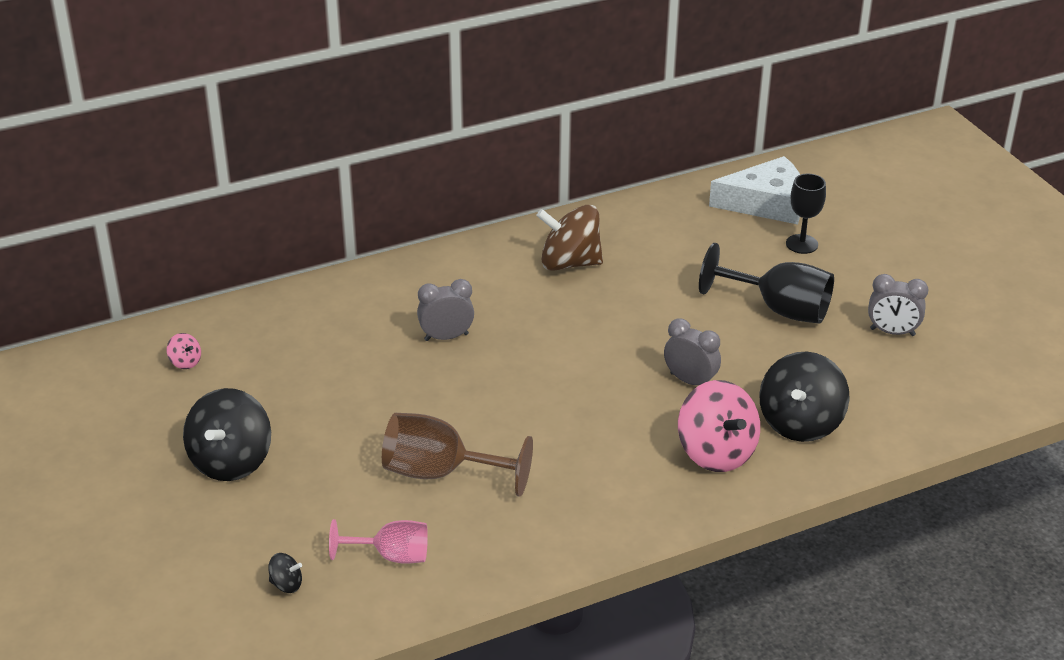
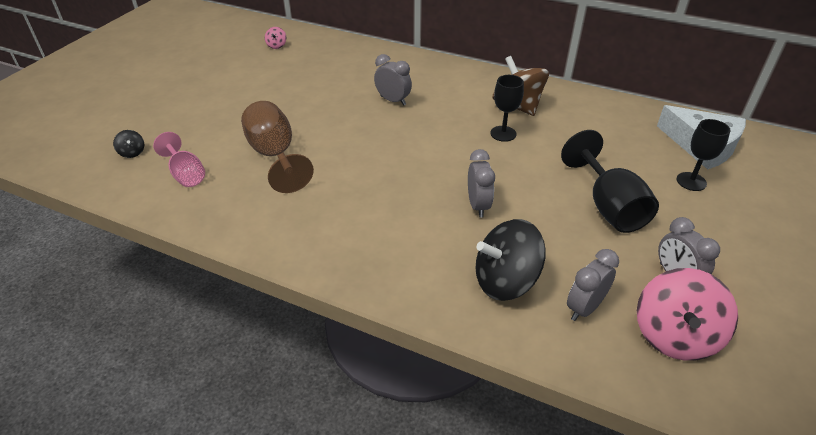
camera: 50 degrees right, 5 degrees up
(231, 461) = (215, 91): black spinning top -> none
(603, 300) = (503, 133): none -> black goblet
(716, 452) = (421, 255): pink spinning top -> pink spinning top (674, 335)
(873, 400) = (584, 308): none -> grey clock

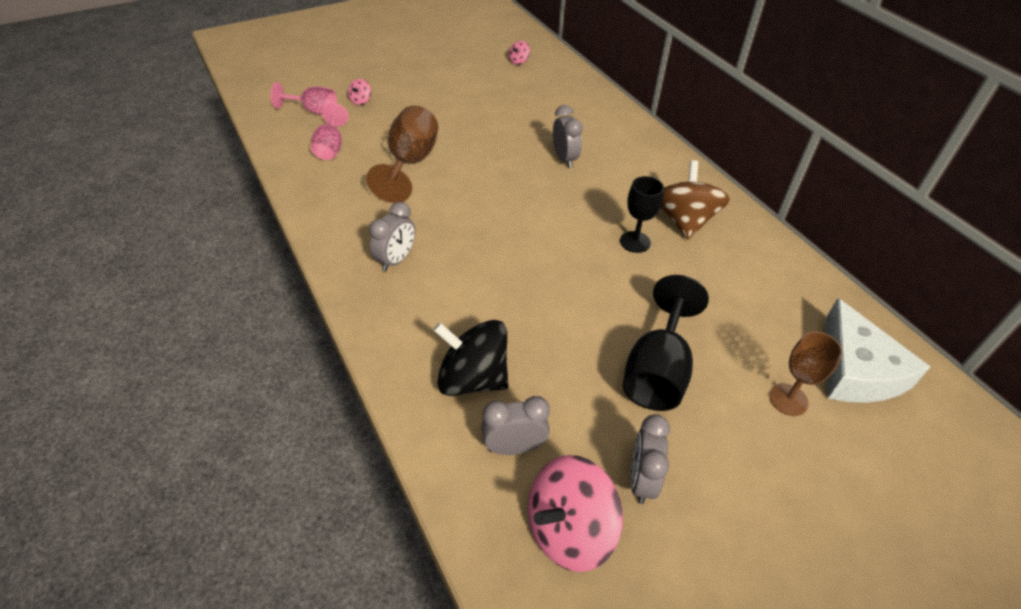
camera: 35 degrees right, 5 degrees up
(132, 152) = (313, 111): black spinning top -> pink goblet
(170, 126) = (361, 101): none -> pink spinning top
(478, 205) = (528, 298): grey clock -> grey clock (396, 260)
(691, 181) = (788, 399): black goblet -> brown goblet

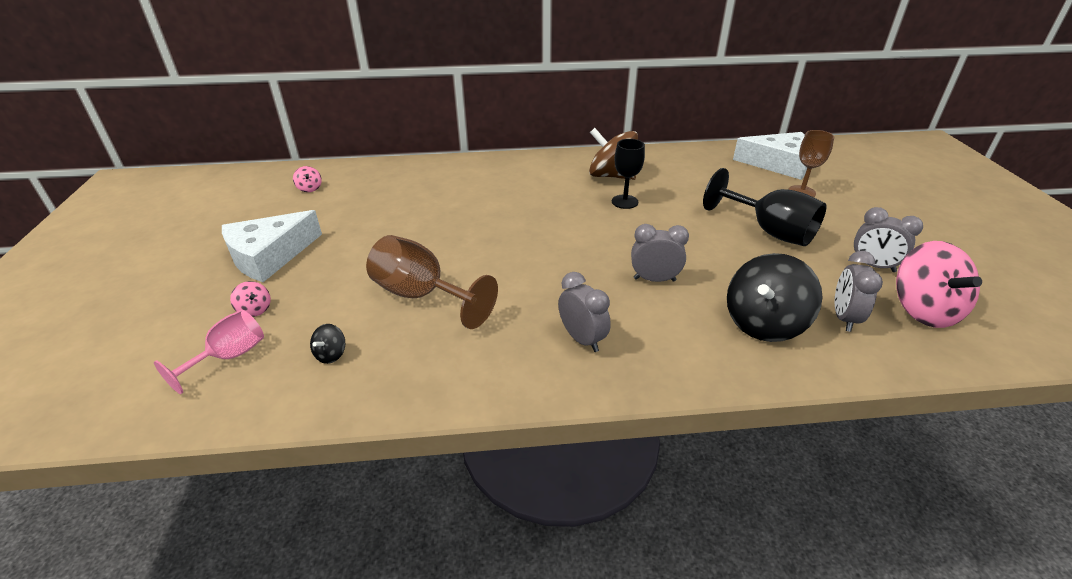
camera: 65 degrees left, 10 degrees down
(331, 147) = (331, 354): pink goblet -> black spinning top
(420, 81) = (269, 256): none -> white cheese
(564, 159) = (493, 204): grey clock -> grey clock (654, 279)

